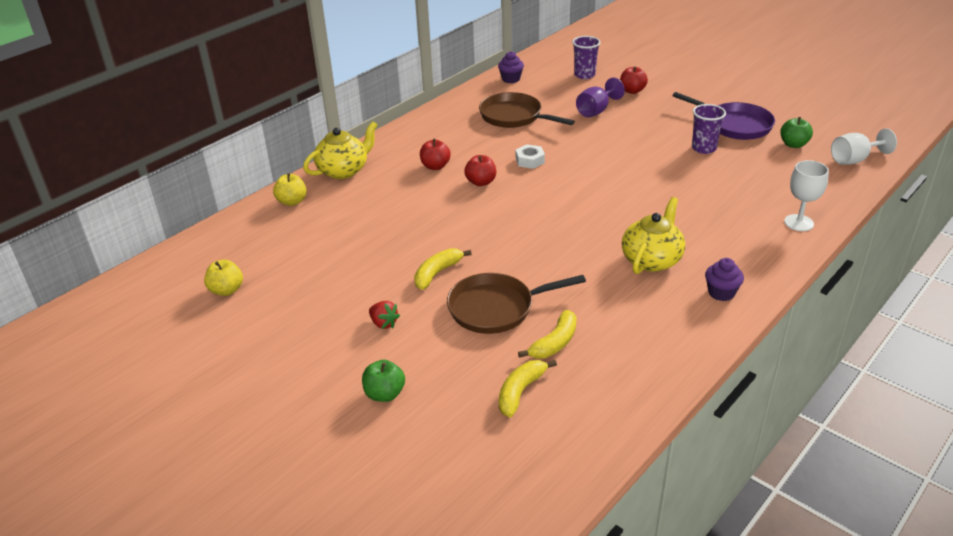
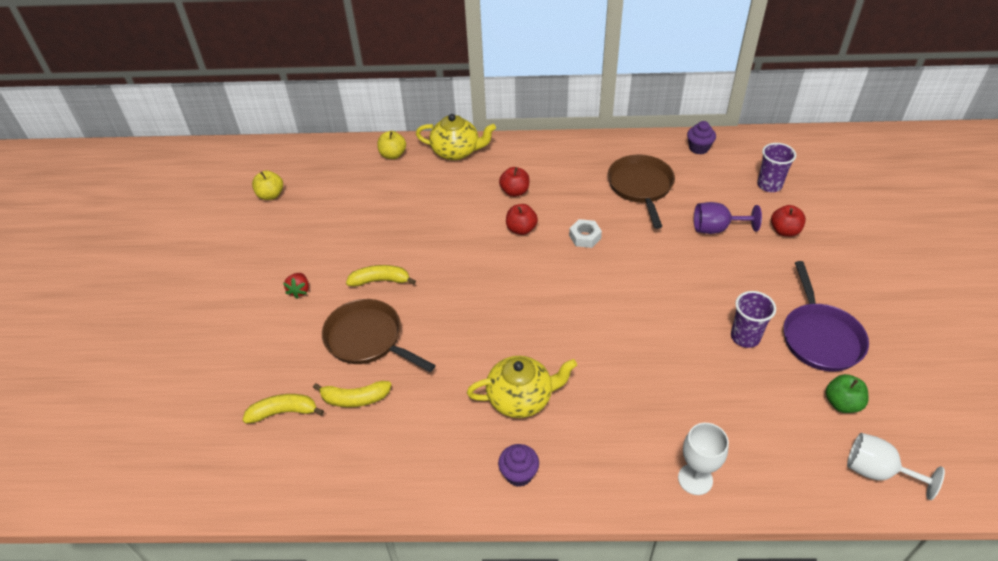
camera: 50 degrees right, 10 degrees up
(384, 394) = (227, 340): green apple -> none

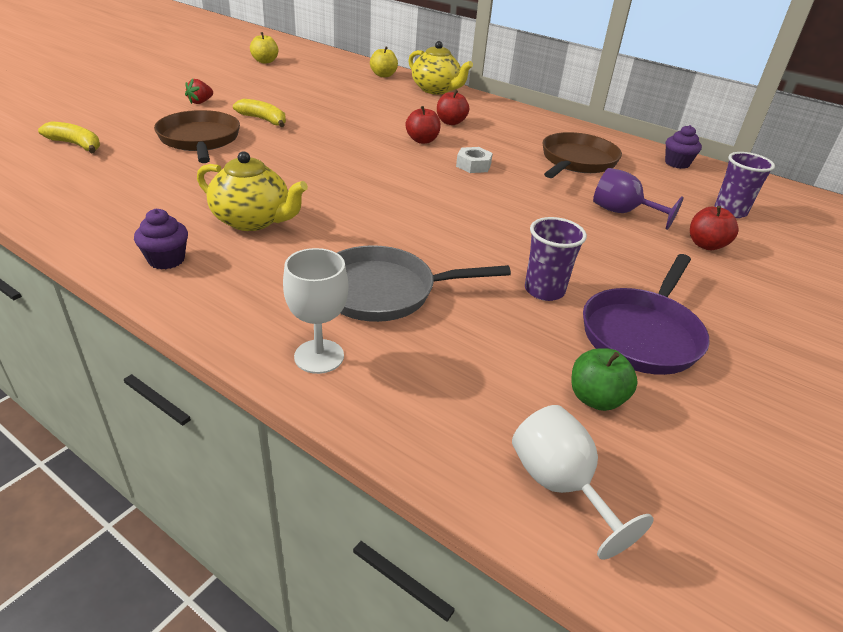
camera: 30 degrees right, 10 degrees down
(355, 399) = (133, 161): yellow banana -> none
(669, 402) = (384, 291): none -> grey pan

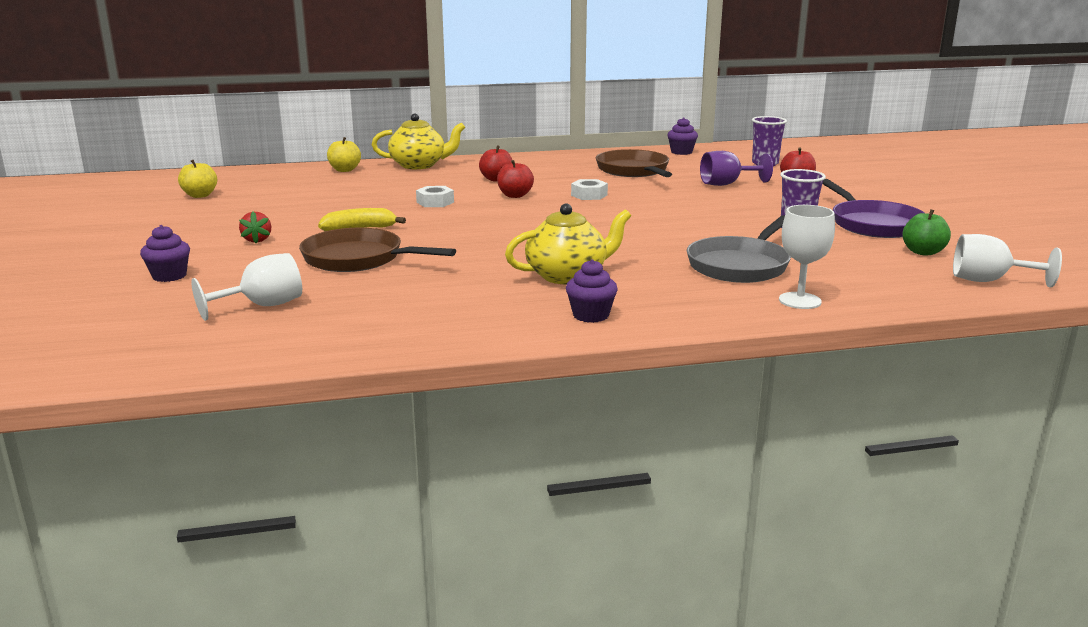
camera: 45 degrees left, 15 degrees down
(76, 145) = (262, 306): yellow banana -> white goblet
(106, 105) = (169, 276): none -> purple cupcake
(359, 121) = (435, 202): none -> white nut

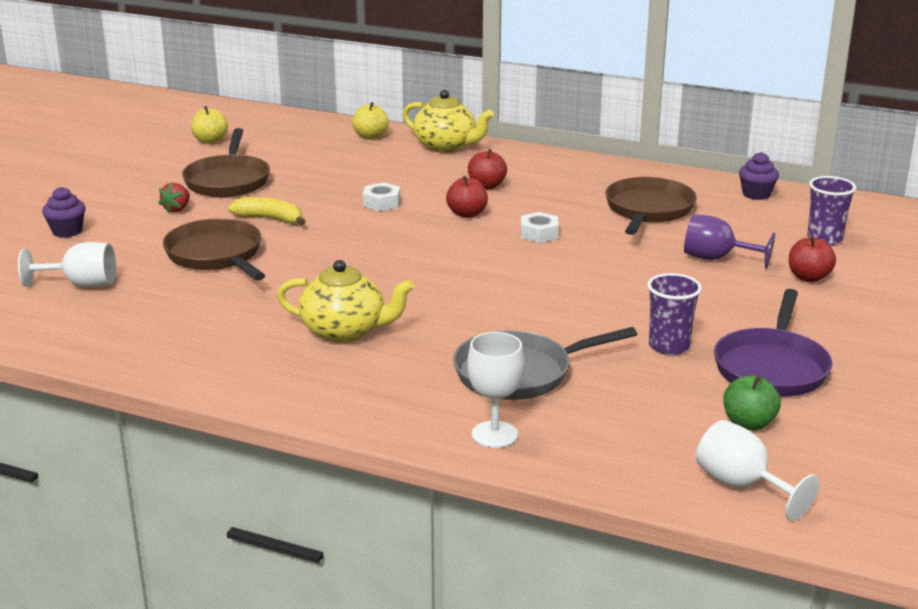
camera: 35 degrees right, 5 degrees up
(270, 215) = (228, 180): none -> brown pan
(591, 315) = (289, 382): purple cupcake -> none

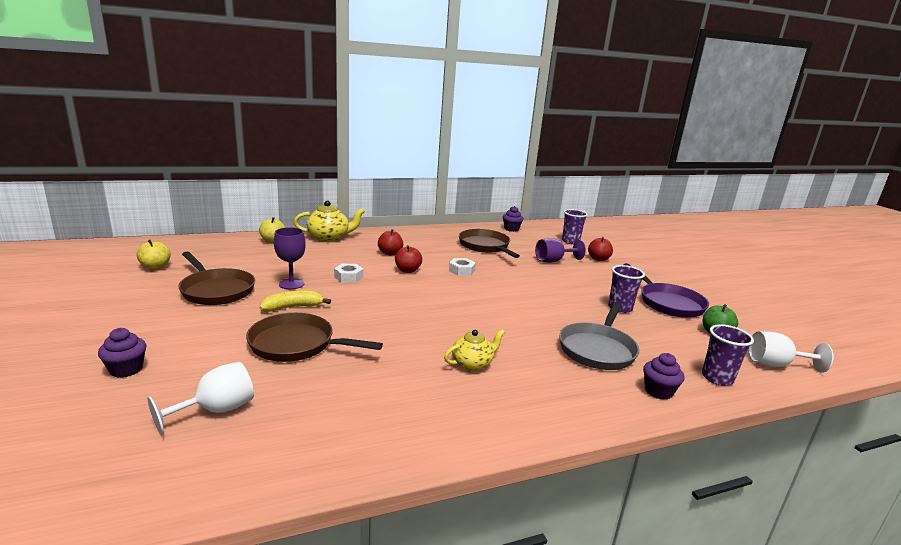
camera: 45 degrees left, 5 degrees down
(177, 209) = (206, 321): red strawberry -> none
(308, 194) = (291, 284): none -> purple goblet
(345, 331) = (472, 363): yellow teapot -> yellow teapot, size x0.65
(494, 435) = (658, 391): white goblet -> purple cupcake
(607, 458) = (717, 378): none -> purple cup

